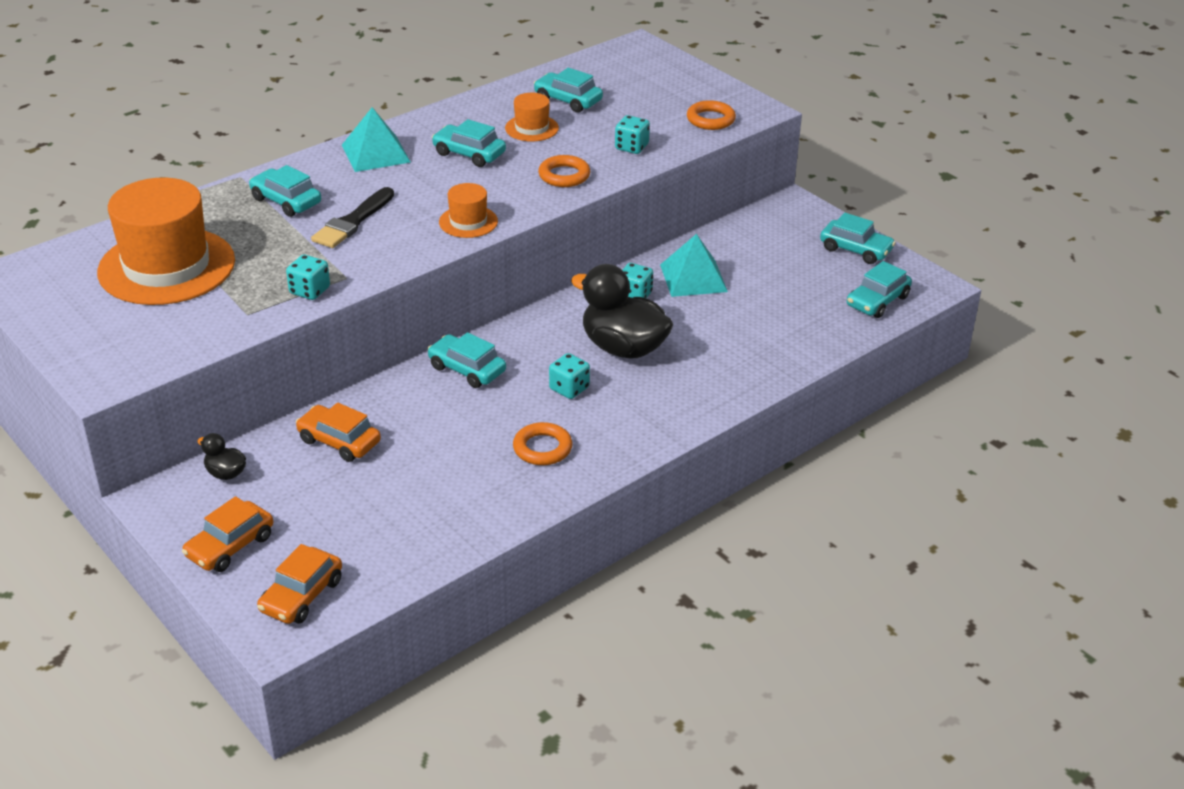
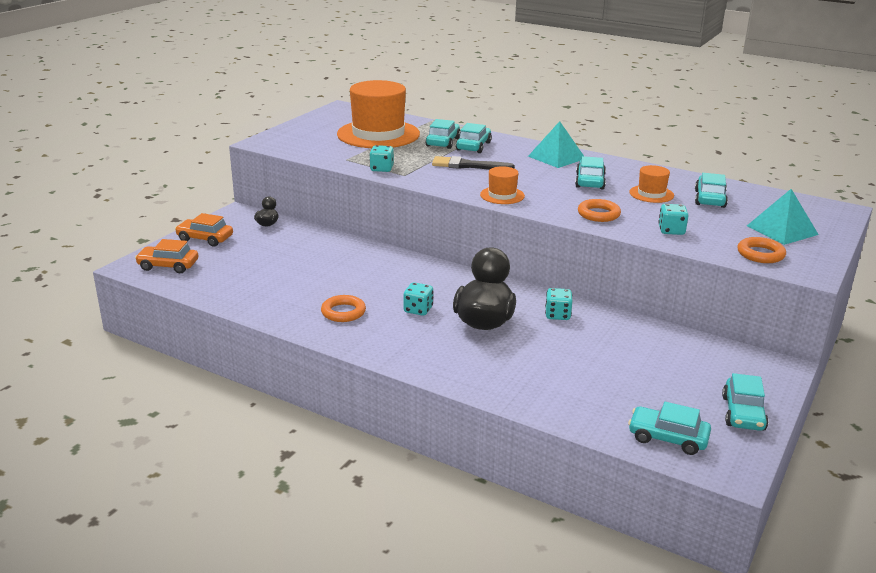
camera: 70 degrees right, 10 degrees down
(339, 441) = (313, 247): orange car -> none
(467, 369) = (414, 270): turquoise car -> turquoise car (443, 142)
(693, 278) = (607, 336): turquoise pyramid -> turquoise pyramid (782, 230)

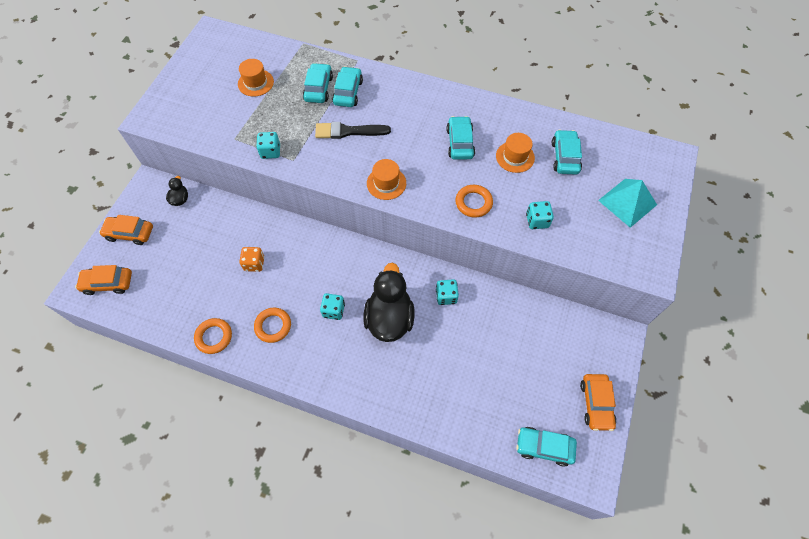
camera: 10 degrees left, 35 degrees up
(335, 270) = (254, 264): none -> orange dice
(378, 134) = (255, 83): orange hat -> orange hat, size x0.46
(556, 157) = (425, 101): turquoise pyramid -> none
(743, 413) = (596, 404): turquoise car -> orange car
(760, 254) = (612, 248): orange ring -> orange ring (214, 337)

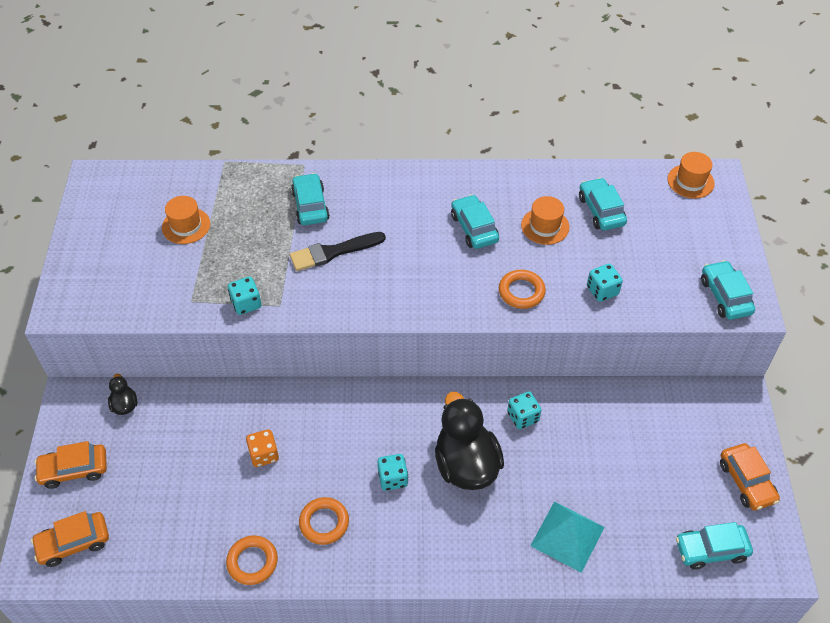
camera: 20 degrees left, 10 degrees down
(318, 88) = (271, 211): turquoise car -> turquoise car (725, 296)
(386, 183) = (408, 299): orange hat -> orange hat (690, 181)
(627, 202) = (691, 241): turquoise pyramid -> turquoise pyramid (567, 536)

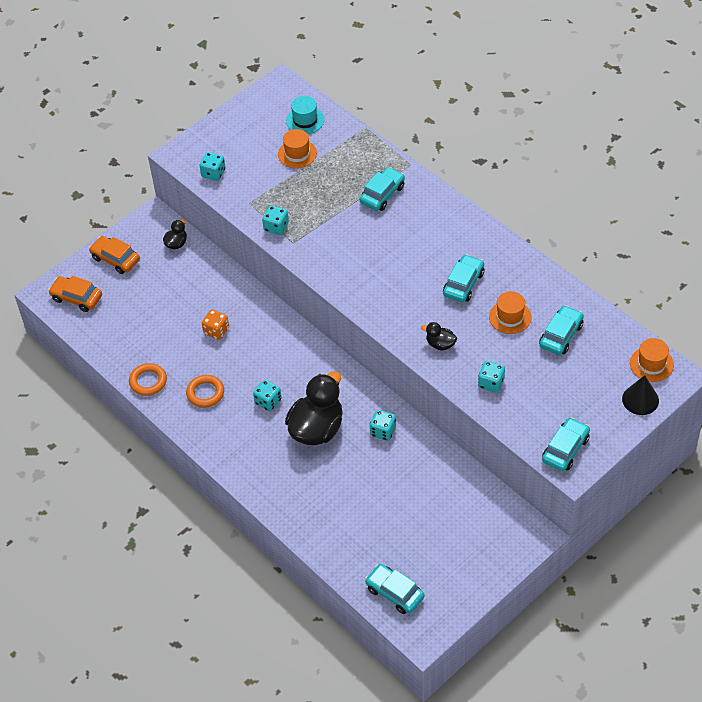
camera: 50 degrees right, 0 degrees up
(120, 300) = (213, 173): none -> turquoise dice
(158, 192) = (305, 120): none -> turquoise hat
(333, 252) = (360, 234): black brush -> none
(521, 292) = (440, 344): orange ring -> black duck
(567, 536) = (324, 513): turquoise pyramid -> none
(720, 213) = (640, 399): none -> black cone
(746, 481) = (468, 580): orange car -> none

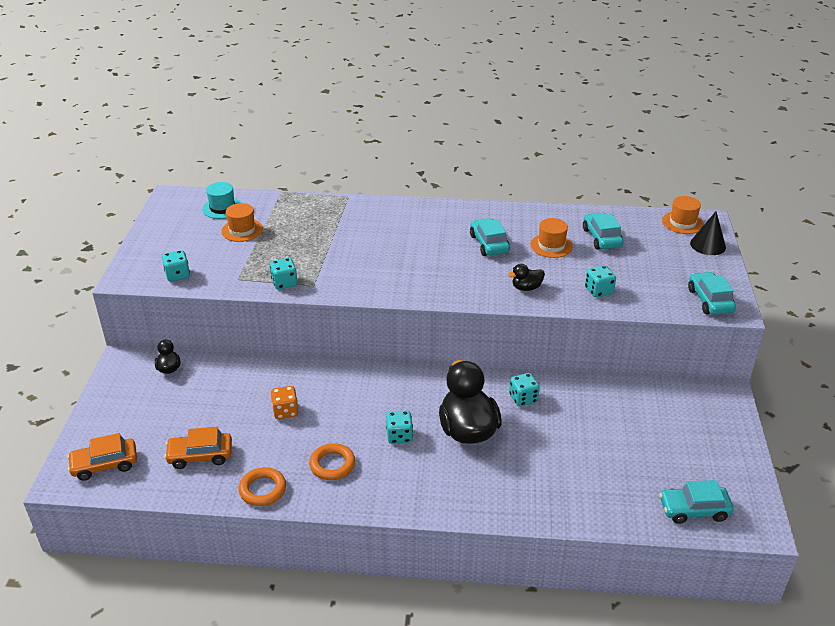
camera: 45 degrees left, 15 degrees down
(115, 259) = (116, 411): orange car -> orange car (200, 455)
(382, 194) = (349, 222): turquoise car -> none

